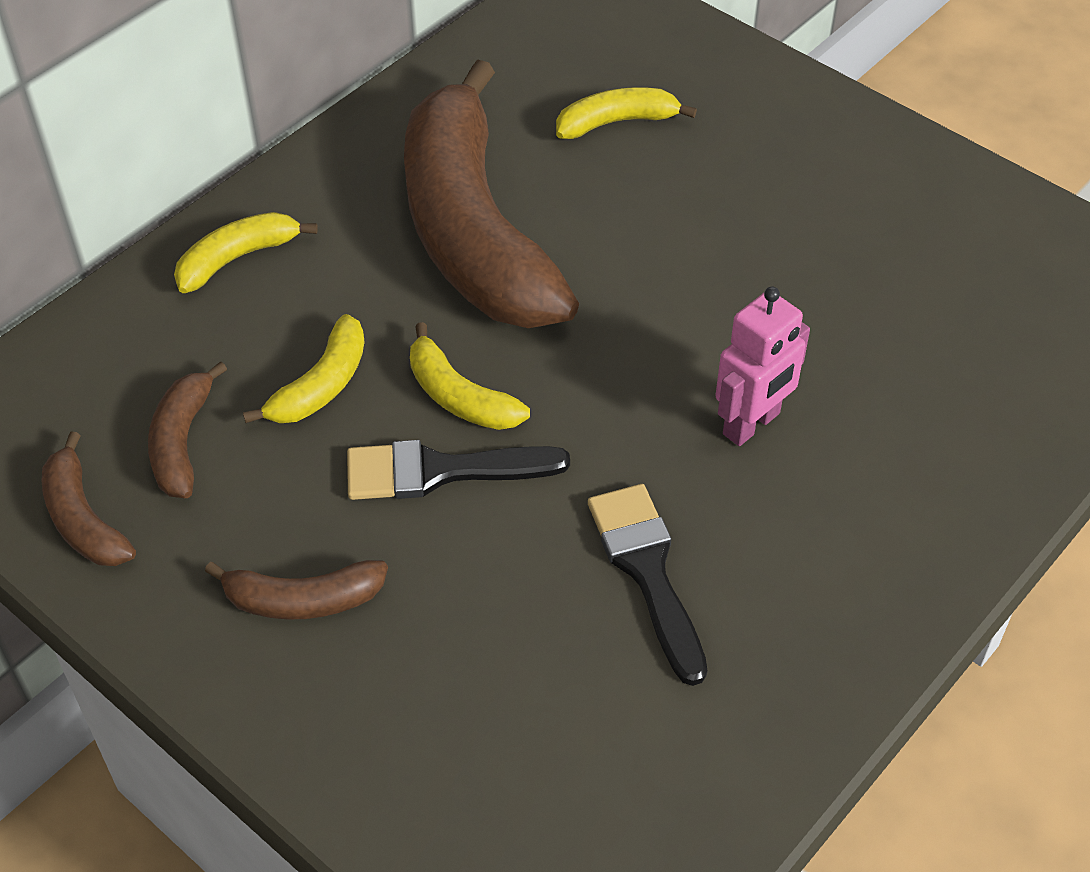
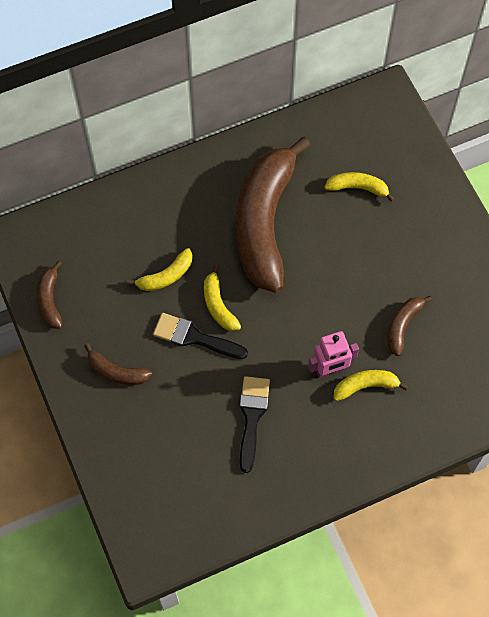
camera: 25 degrees right, 15 degrees up
(182, 442) = (100, 280): brown banana -> brown banana (402, 326)
(237, 258) = (159, 196): yellow banana -> yellow banana (365, 386)

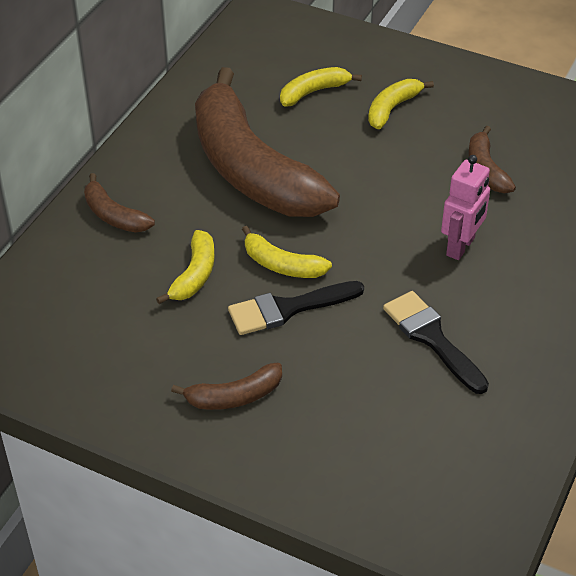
camera: 40 degrees left, 20 degrees down
(50, 300) = (78, 380): brown banana -> brown banana (114, 215)
(365, 386) = (511, 238): yellow banana -> yellow banana (392, 108)

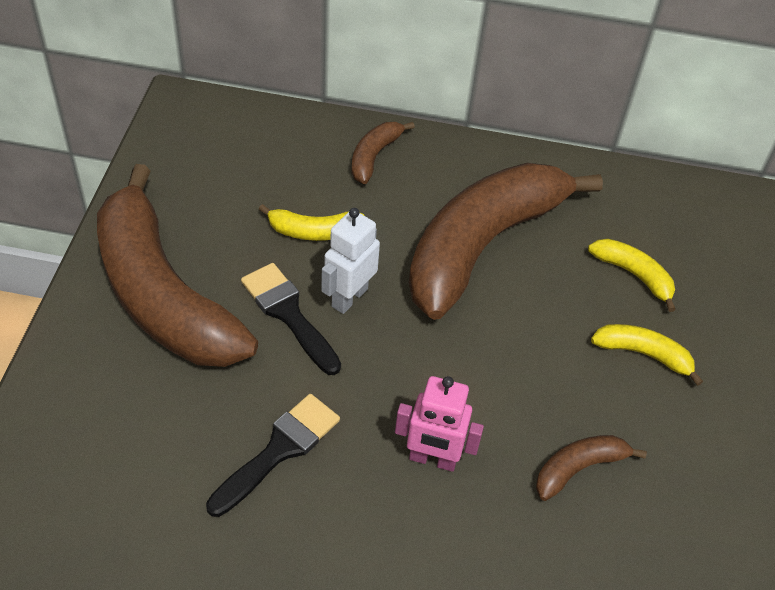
camera: 70 degrees right, 5 degrees up
(234, 396) = (162, 294): brown banana -> brown banana, size x2.42
(282, 265) = (349, 297): yellow banana -> white robot

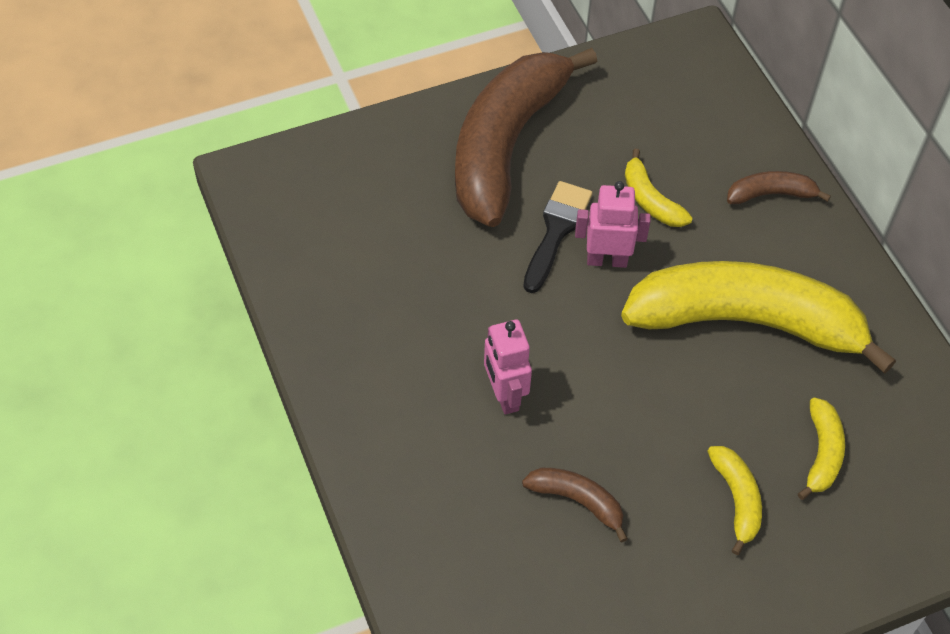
camera: 60 degrees right, 5 degrees up
(279, 450) = (434, 295): black brush -> none
(349, 297) = (607, 260): white robot -> pink robot
(482, 245) = (746, 322): brown banana -> yellow banana

